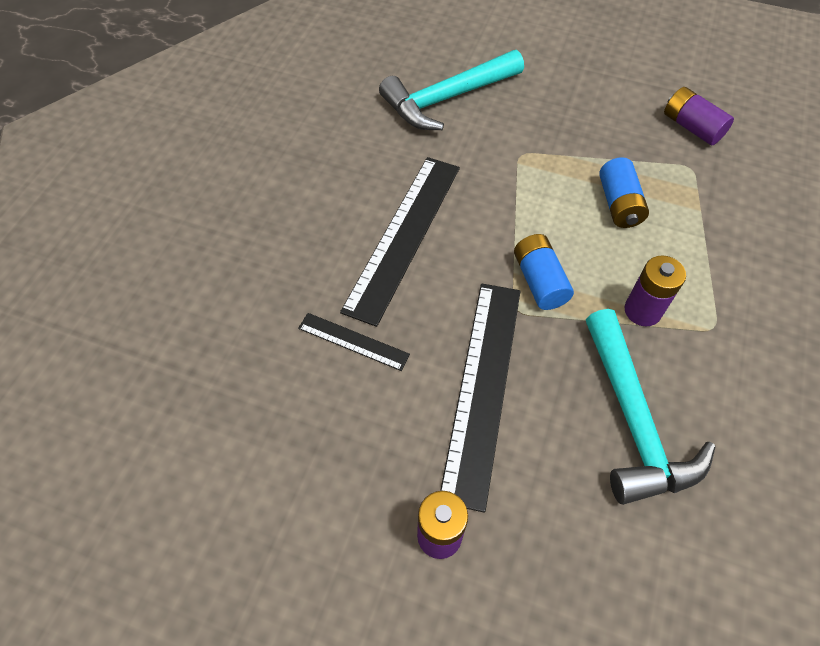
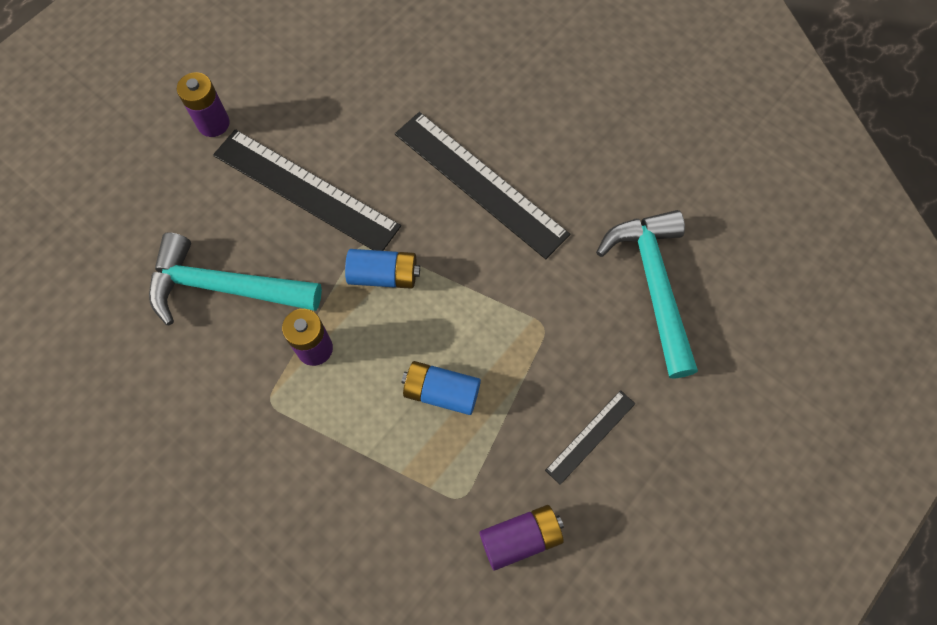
camera: 110 degrees right, 10 degrees up
(353, 341) = (389, 115): black ruler -> black ruler (590, 436)

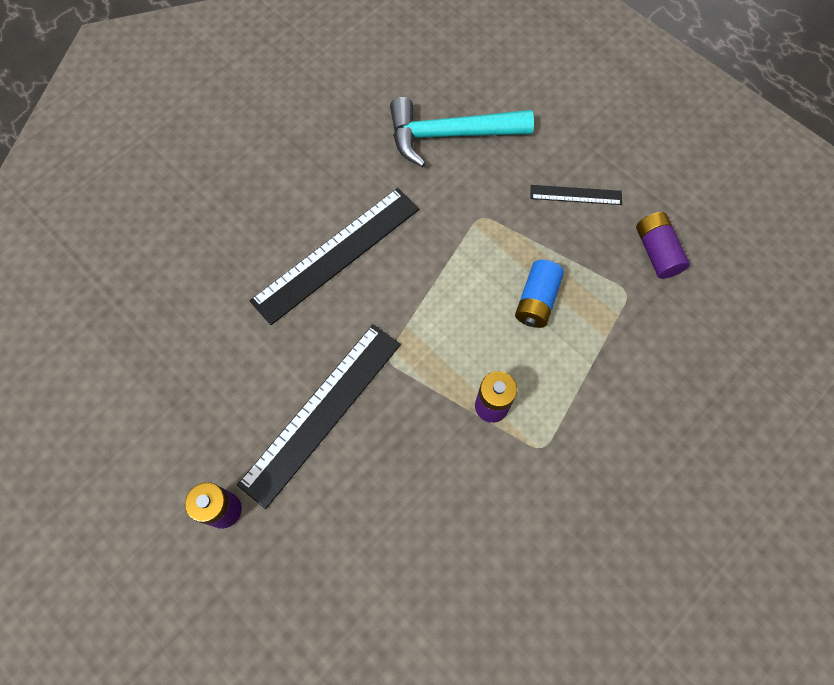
camera: 85 degrees left, 0 degrees up
(225, 287) = (422, 493): turquoise hammer -> none
(384, 275) = (422, 342): blue battery -> none
(590, 436) = (576, 195): black ruler -> black ruler turned 45 degrees counterclockwise

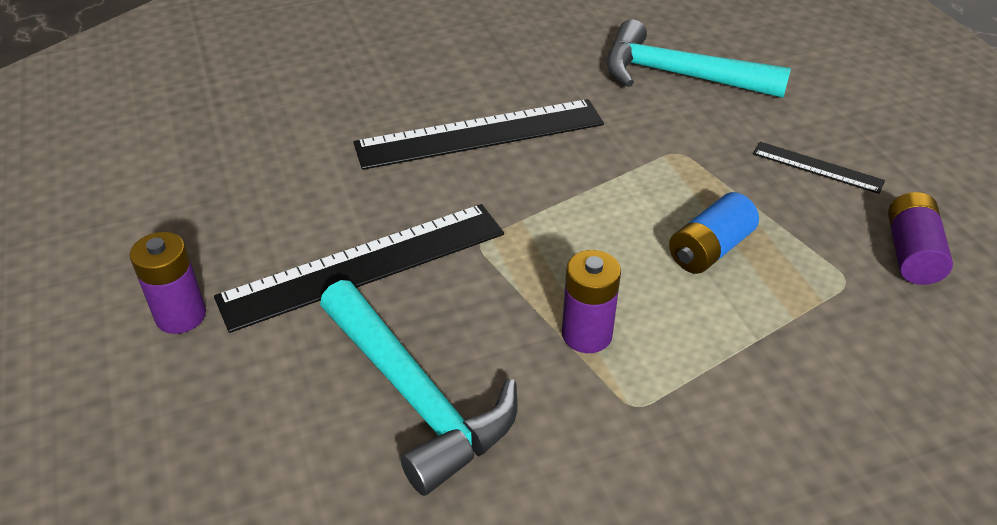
camera: 25 degrees right, 25 degrees down
(412, 502) = (416, 396): none -> turquoise hammer

